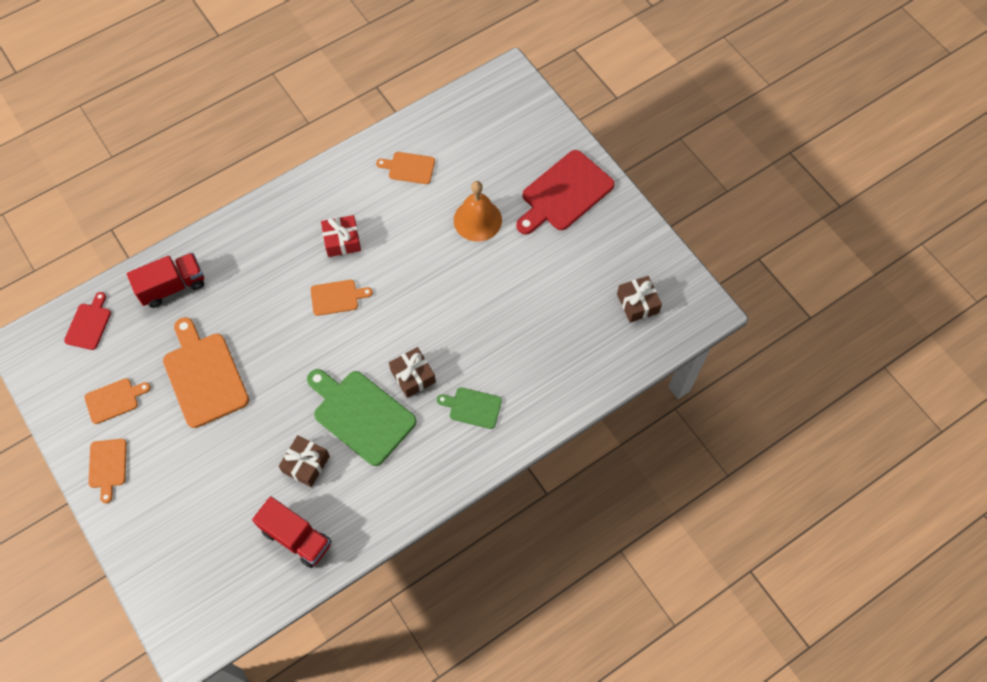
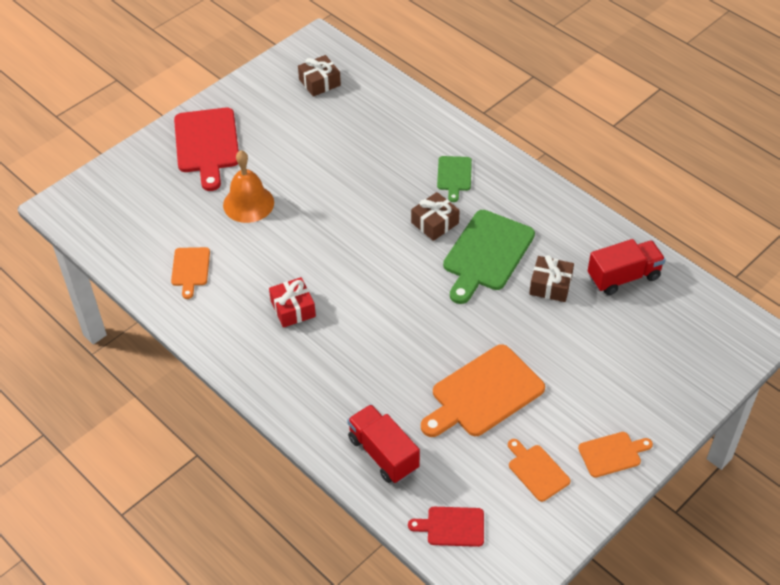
camera: 100 degrees left, 15 degrees down
(296, 537) = (623, 277): red truck -> red truck turned 45 degrees clockwise
(337, 297) = (362, 299): orange cutting board -> none
(564, 193) = (207, 144): red cutting board -> red cutting board turned 45 degrees clockwise

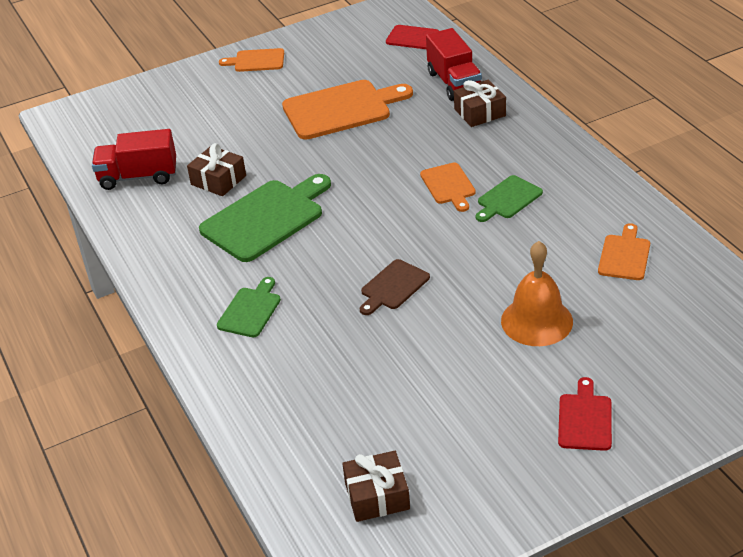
camera: 160 degrees left, 10 degrees down
(207, 144) = (585, 419): red cutting board -> red cutting board, size x0.54
(293, 309) = (508, 199): red gift -> green cutting board
(359, 211) = (393, 287): none -> brown cutting board
(435, 223) = (306, 259): brown gift -> brown gift (480, 112)
(536, 471) = (326, 59): orange cutting board -> orange cutting board (449, 185)

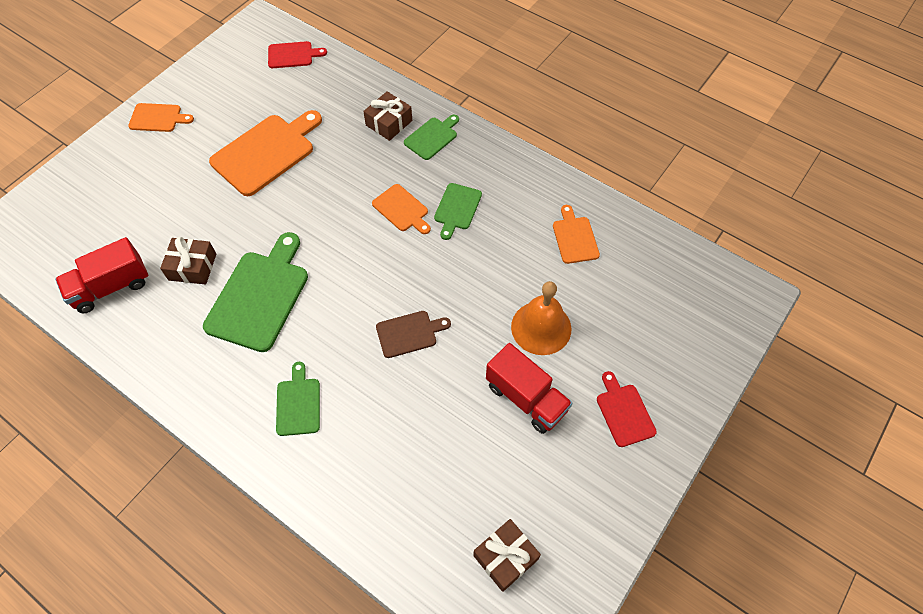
camera: 30 degrees left, 20 degrees up
(256, 61) = (158, 118): orange cutting board -> orange cutting board turned 150 degrees counterclockwise
(393, 287) = (409, 333): brown cutting board -> brown cutting board turned 120 degrees counterclockwise
(454, 83) = (351, 96): red truck -> red truck (526, 398)
(518, 134) = (432, 137): none -> green cutting board

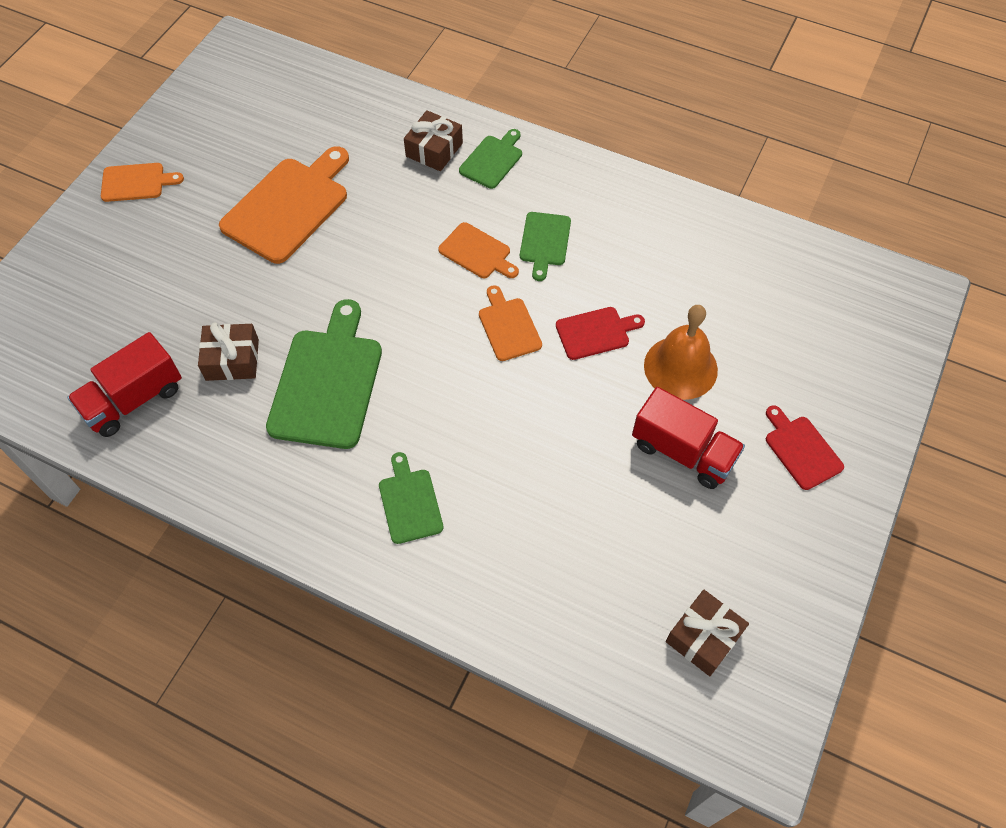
camera: 10 degrees left, 0 degrees up
(293, 55) = (290, 81): red cutting board -> red cutting board (596, 332)
(409, 333) = (524, 398): brown cutting board -> none
(574, 237) = (694, 256): orange cutting board -> orange cutting board (508, 326)

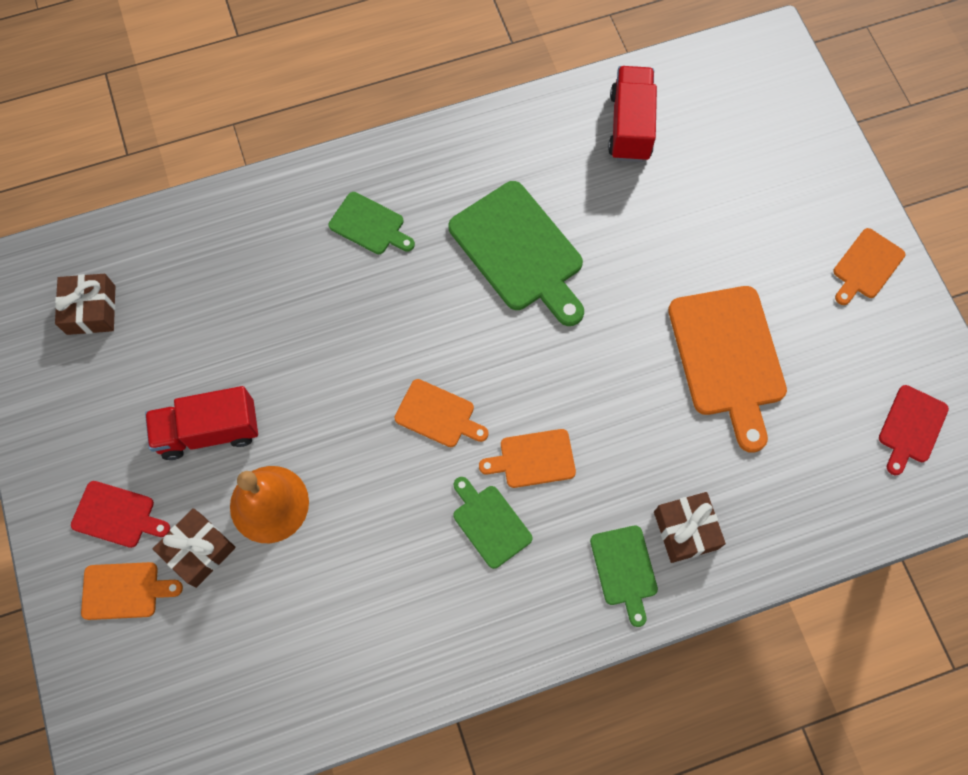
camera: 135 degrees right, 10 degrees up
(232, 360) = (604, 207): brown gift -> brown gift (198, 550)
(596, 332) = (365, 473): red cutting board -> red cutting board (911, 427)
(831, 395) = (125, 590): none -> orange cutting board

